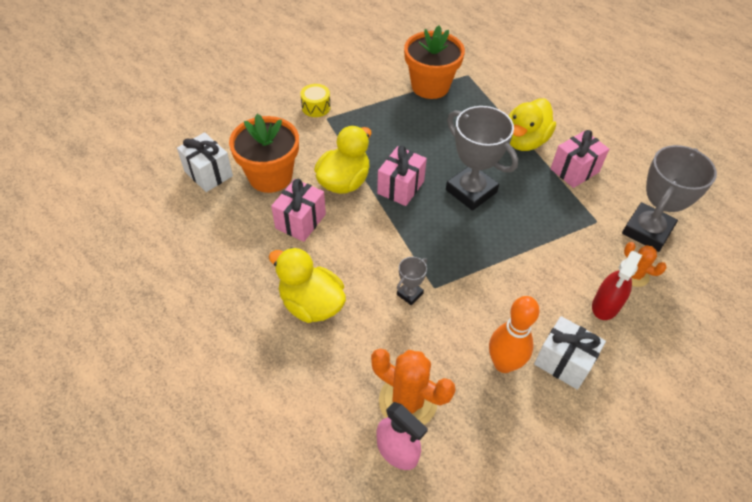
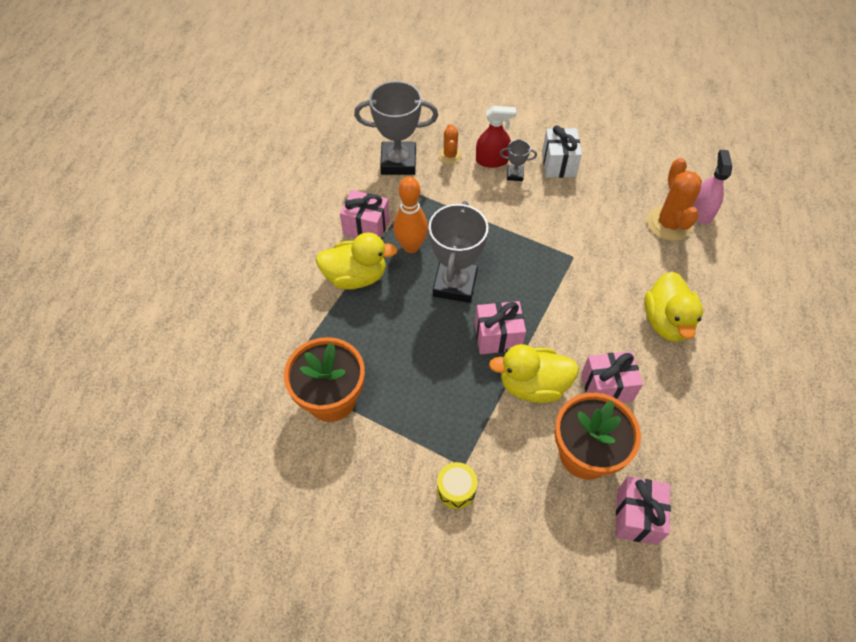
camera: 125 degrees left, 5 degrees up
(208, 173) = (636, 516): white gift -> pink gift
(410, 294) = (594, 268): grey trophy -> grey trophy (515, 175)
(503, 364) = (591, 191): orange bowling pin -> orange bowling pin (411, 246)

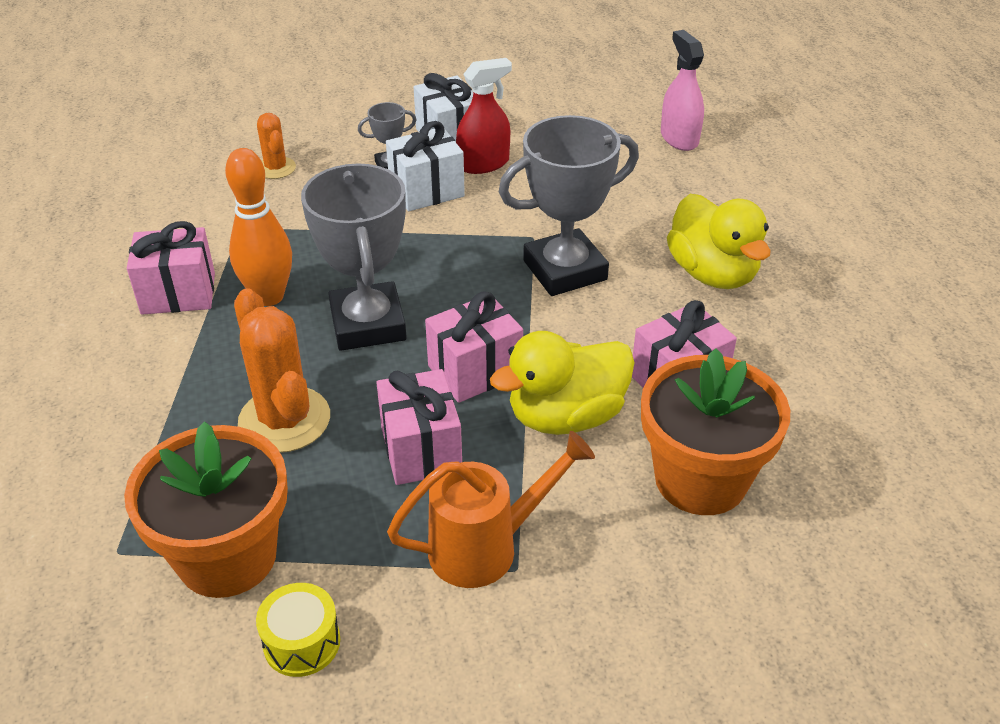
camera: 25 degrees left, 15 degrees down
(356, 277) = (191, 365): yellow duck -> none
(398, 162) = (194, 197): grey trophy -> grey trophy (565, 270)
(454, 446) = (485, 547): none -> orange watering can
(456, 489) = (523, 610): yellow drum -> yellow drum (302, 642)
(492, 160) = (345, 158): red spray bottle -> red spray bottle (483, 163)
(527, 201) = (426, 191): none -> white gift
(636, 516) = (828, 534): pink gift -> pink gift (421, 449)
(669, 224) = (644, 162): orange cactus -> orange cactus (284, 420)

